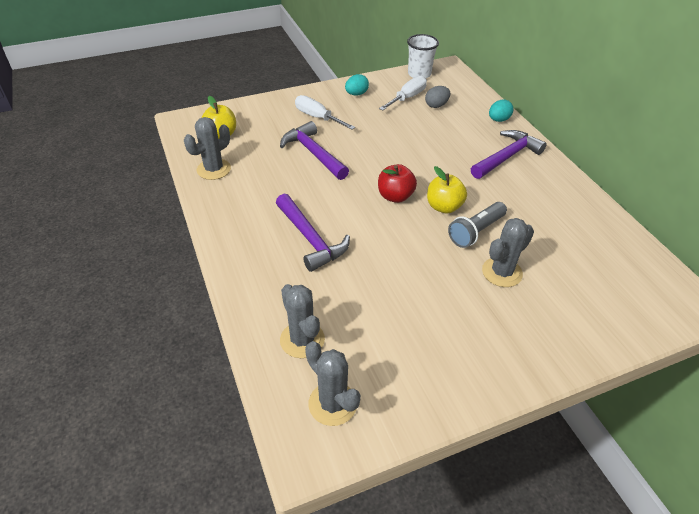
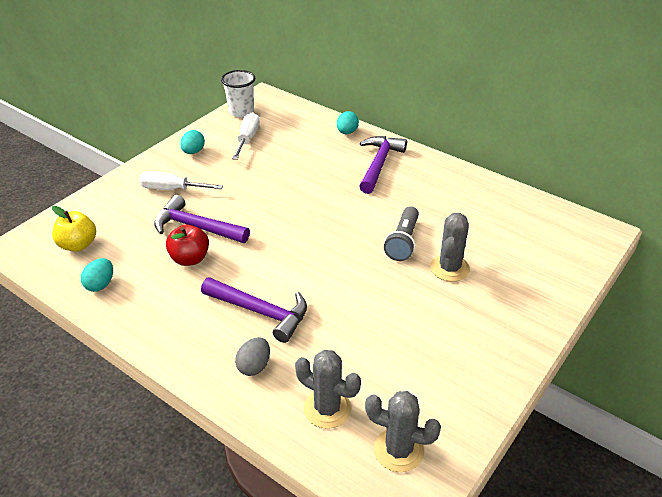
camera: 30 degrees left, 5 degrees down
(214, 169) = (100, 284): grey cactus -> turquoise egg
(395, 196) = (309, 238): red apple -> red apple (190, 259)
(436, 105) = (281, 137): grey egg -> grey egg (254, 366)
(444, 207) = (359, 230): yellow apple -> none

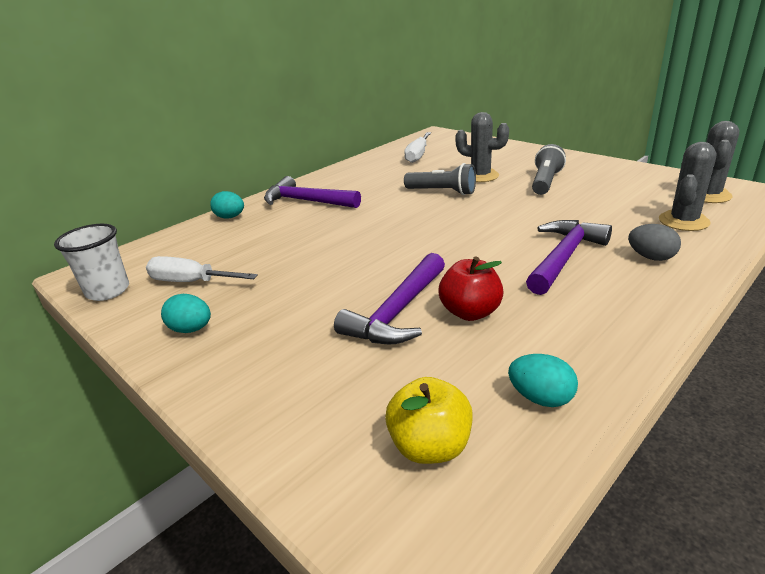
camera: 80 degrees left, 10 degrees down
(171, 189) = (290, 344): white screwdriver -> white screwdriver (418, 155)
(434, 317) = (545, 182): none -> grey flashlight

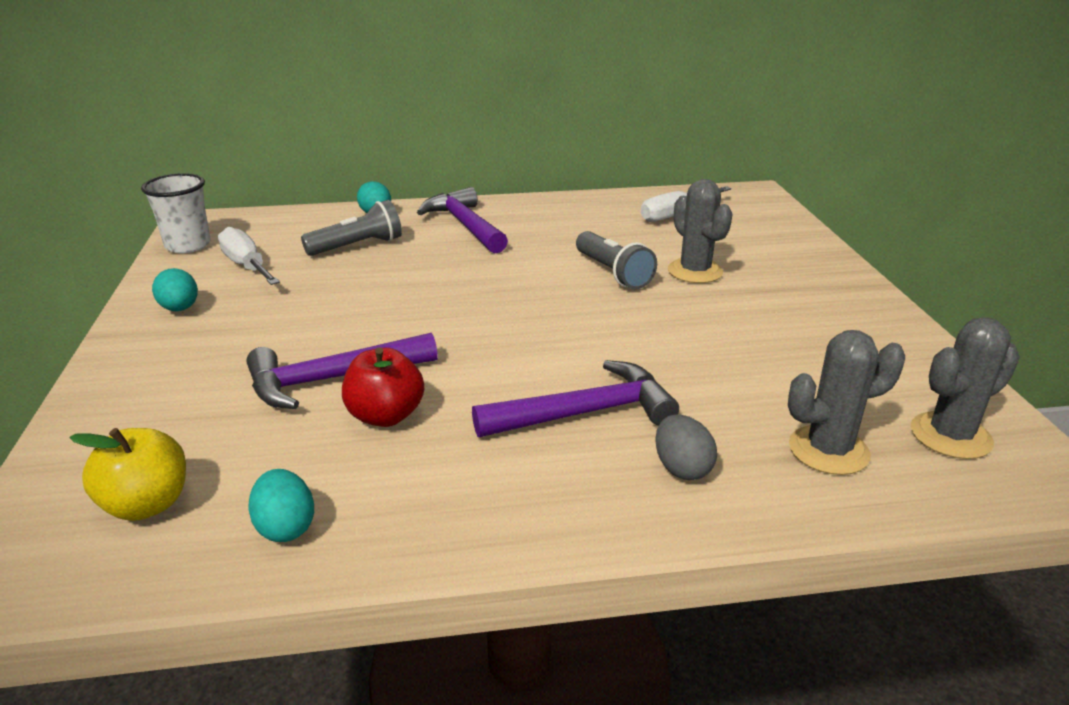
camera: 35 degrees right, 0 degrees up
(545, 182) = (757, 314): grey flashlight -> grey flashlight (357, 246)

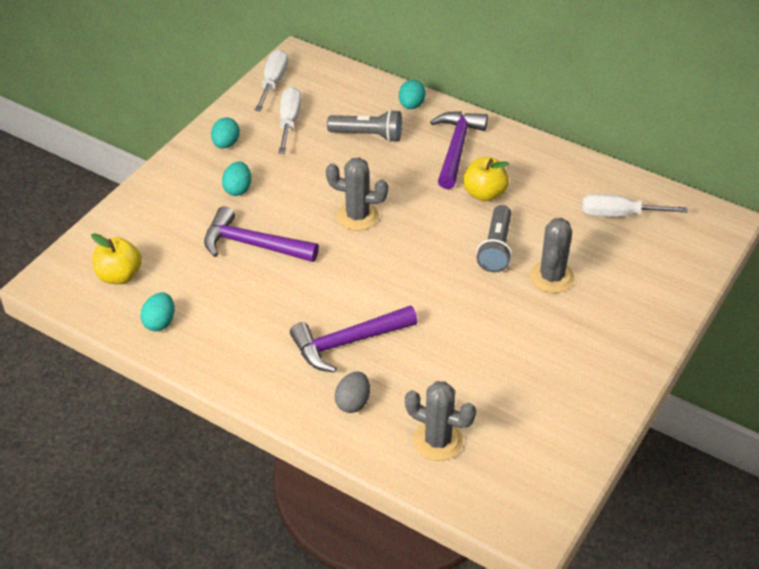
camera: 40 degrees right, 15 degrees up
(188, 245) = (273, 82): white cup -> white screwdriver
(246, 339) = (238, 189): none -> turquoise egg
(385, 416) = (255, 284): red apple -> none
(540, 243) = (484, 193): none -> yellow apple
(584, 413) = (348, 342): purple hammer -> purple hammer turned 135 degrees clockwise
(950, 436) = (516, 477): grey cactus -> grey cactus (357, 216)

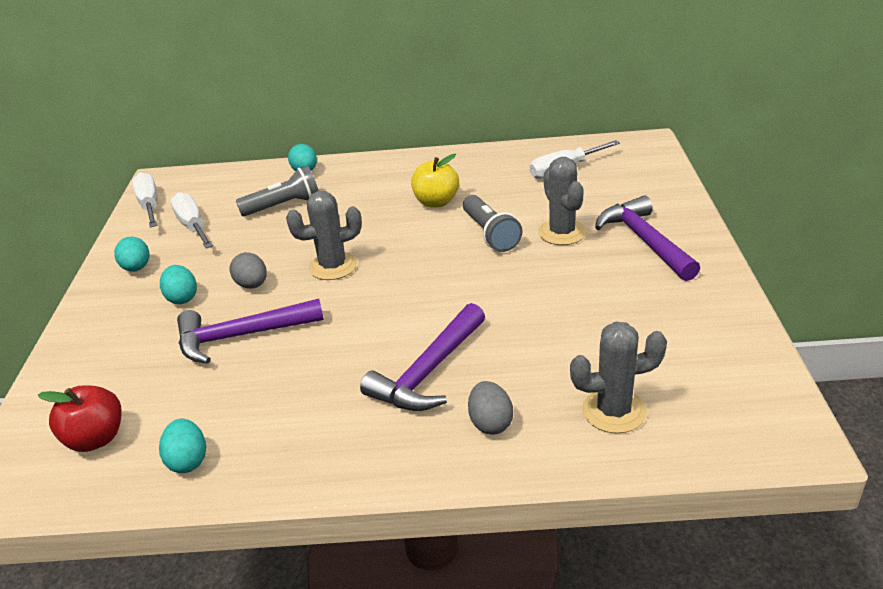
camera: 30 degrees left, 10 degrees down
(119, 276) = (96, 438): yellow apple -> red apple
(291, 203) = (252, 285): none -> grey egg
(456, 148) = (377, 183): purple hammer -> purple hammer (645, 241)

